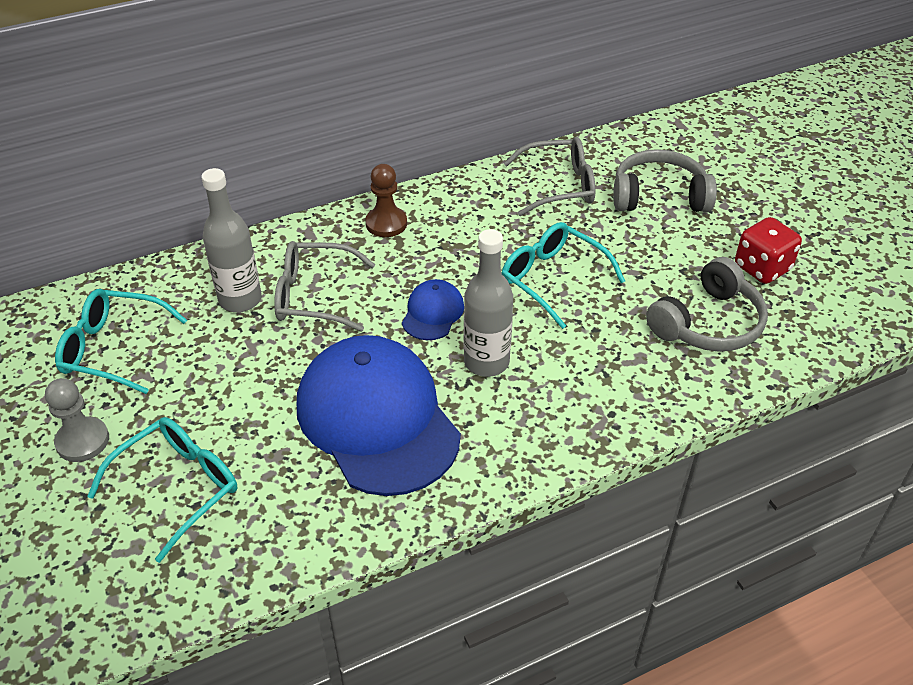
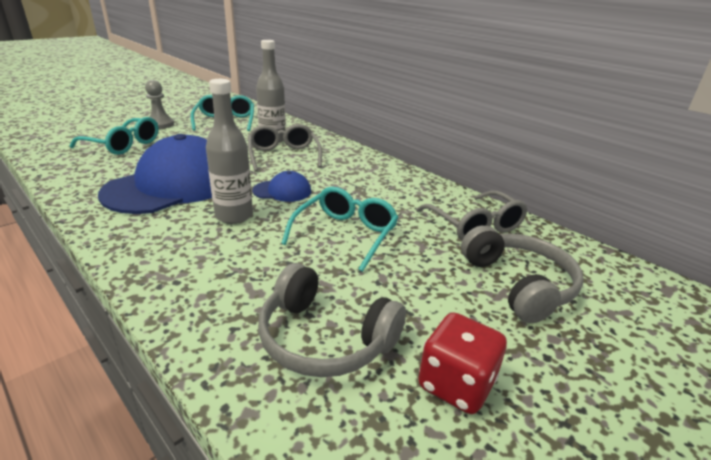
camera: 70 degrees right, 15 degrees down
(386, 223) = (368, 166): brown pawn -> none

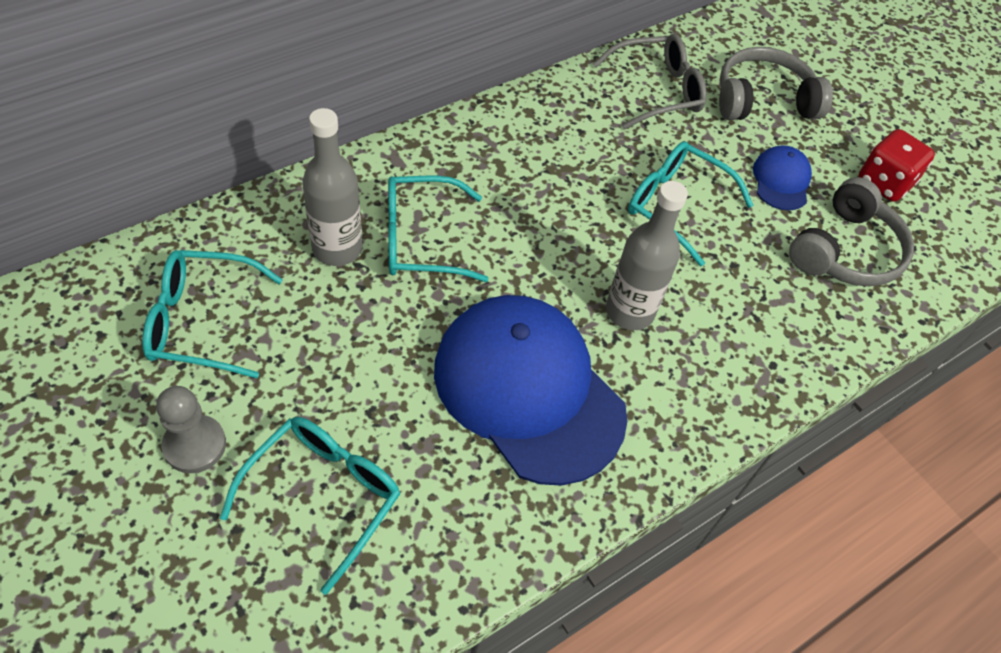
camera: 85 degrees left, 25 degrees up
(282, 191) = (558, 254): blue cap -> blue cap (781, 180)
(284, 156) = (422, 240): grey glasses -> turquoise glasses

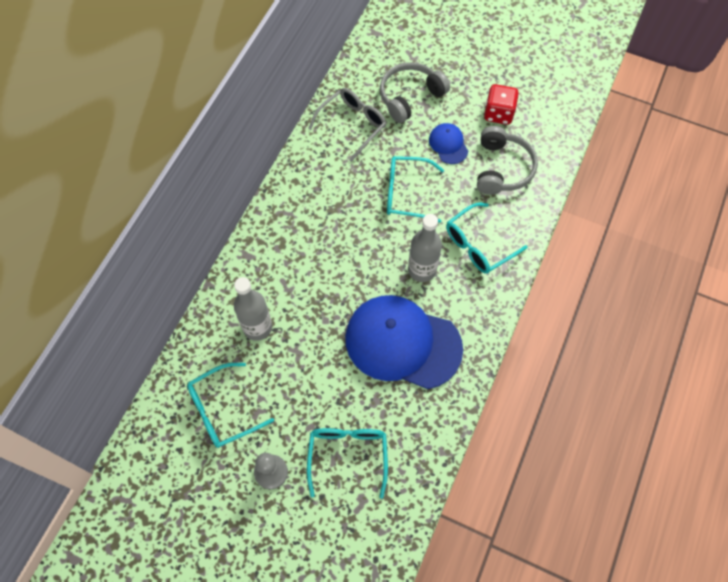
camera: 25 degrees left, 10 degrees up
(422, 240) = (295, 295): turquoise glasses -> turquoise glasses (479, 244)

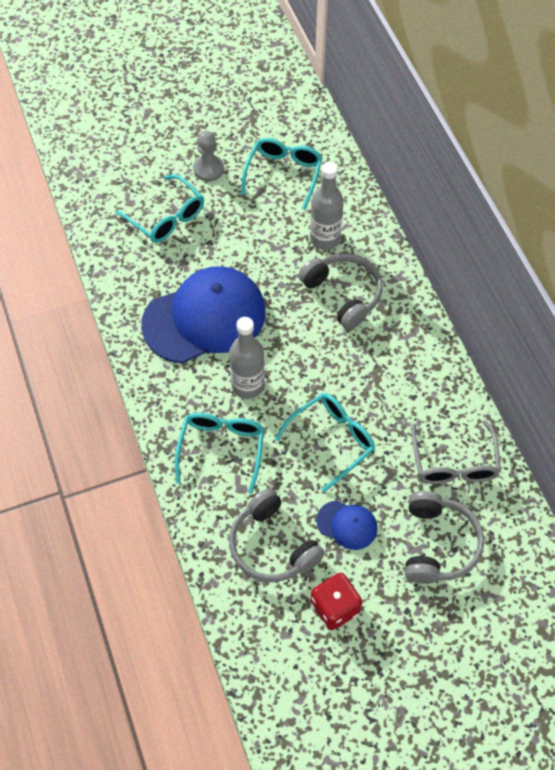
camera: 135 degrees right, 5 degrees down
(294, 275) = (343, 294): none -> grey headphones

